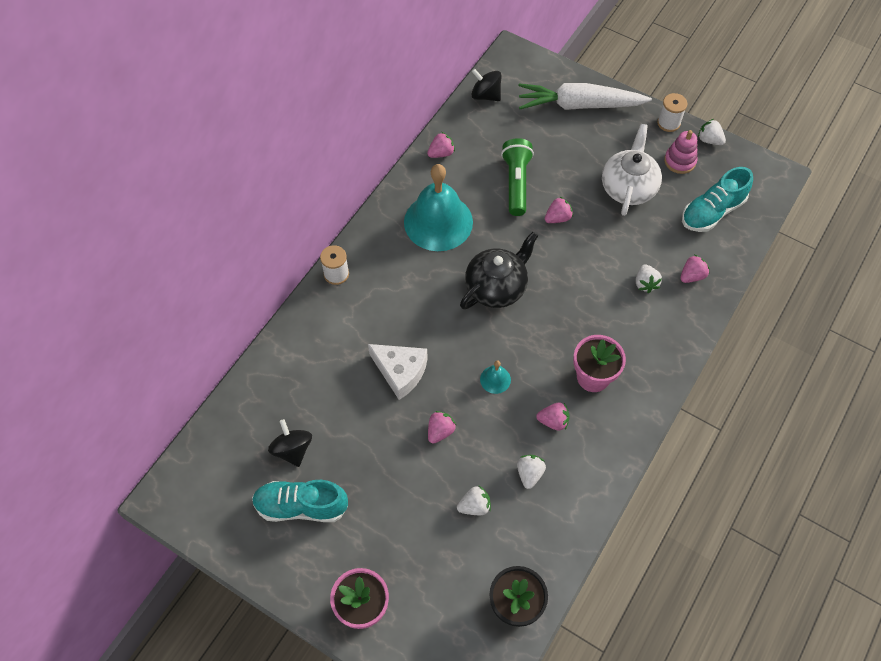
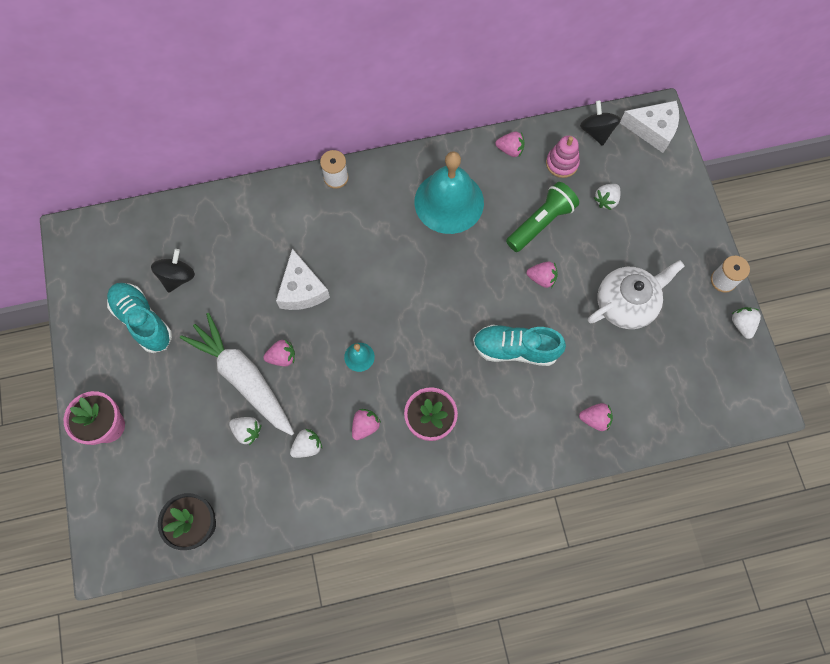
camera: 45 degrees right, 10 degrees up
(496, 287) = (436, 290): black teapot -> none
(520, 65) = (653, 129): none -> white cheese
(553, 421) = (365, 426): pink strawberry -> pink strawberry turned 105 degrees counterclockwise
(579, 105) = (664, 202): white carrot -> white carrot (243, 377)
(645, 283) = (551, 391): white strawberry -> white strawberry (606, 200)
(680, 161) = (695, 320): pink stacking toy -> pink stacking toy (562, 163)
(712, 212) = (673, 384): turquoise shoe -> turquoise shoe (515, 349)

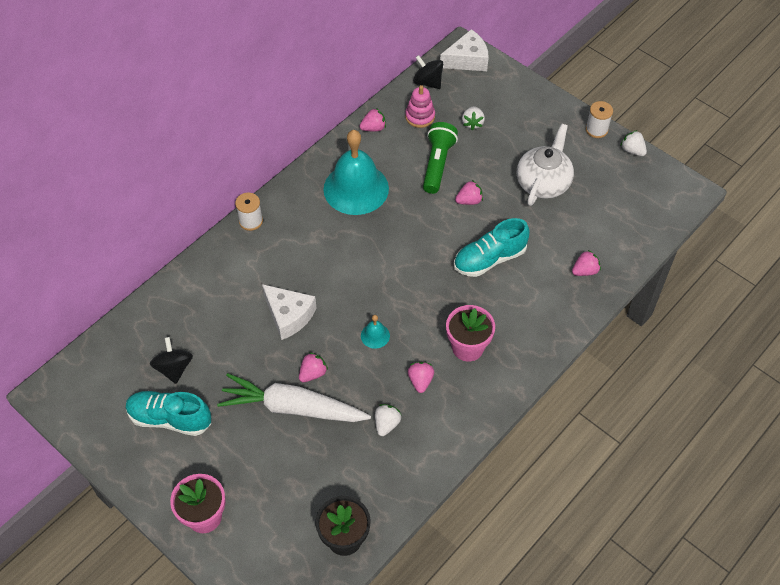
camera: 35 degrees left, 15 degrees down
(247, 431) = (328, 444): white strawberry -> none

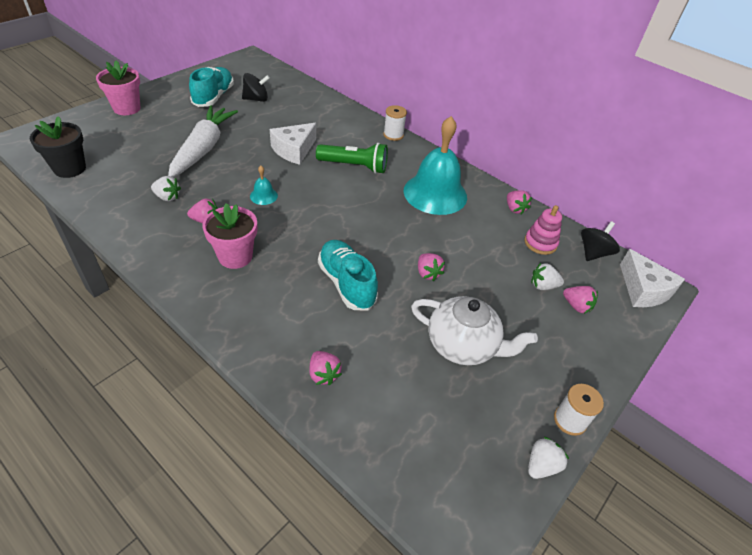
camera: 85 degrees right, 10 degrees down
(313, 373) = (233, 160): pink strawberry -> pink strawberry (576, 306)
(437, 164) = (476, 252): green flashlight -> green flashlight (354, 166)

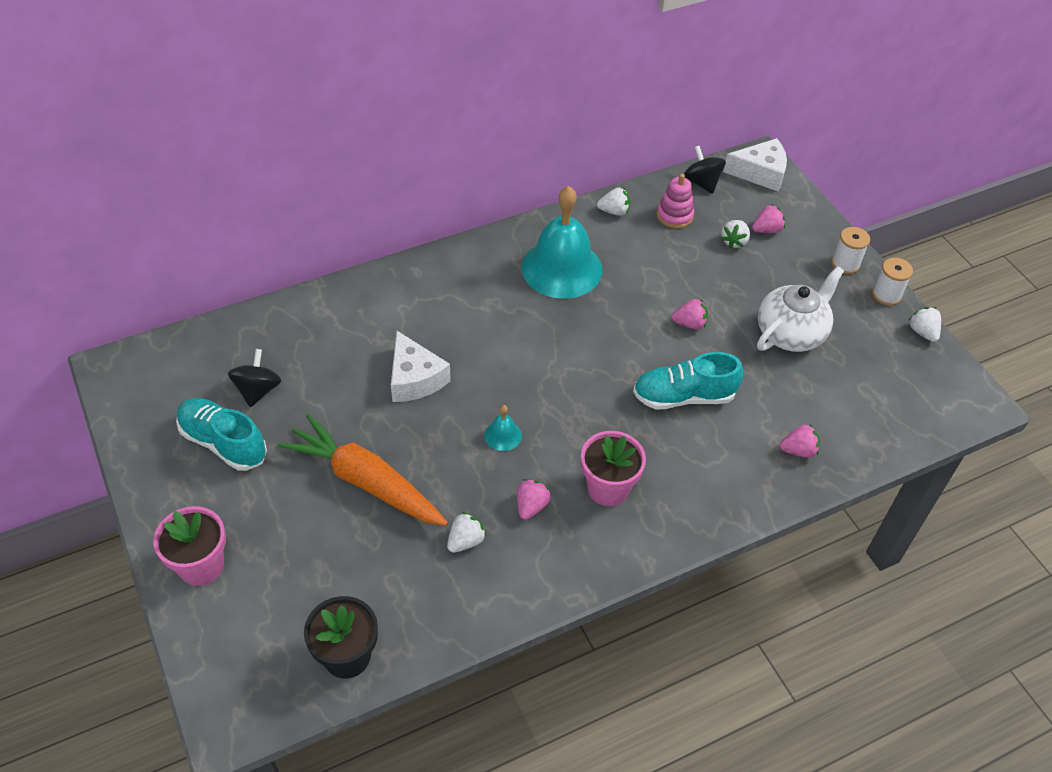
camera: 65 degrees left, 5 degrees up
(203, 148) = (366, 481): white carrot -> orange carrot
(354, 166) = (478, 326): green flashlight -> none
(393, 135) = (425, 264): white spool -> white spool (845, 264)
(514, 209) = (614, 211): pink strawberry -> white strawberry

